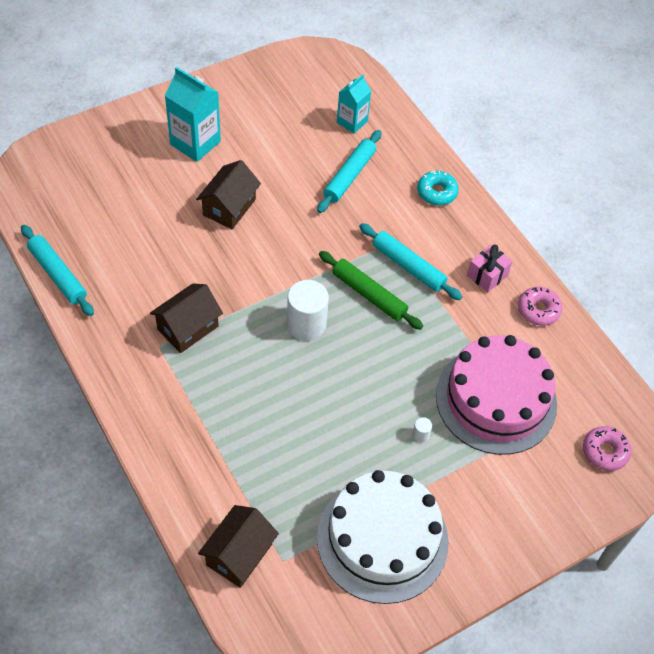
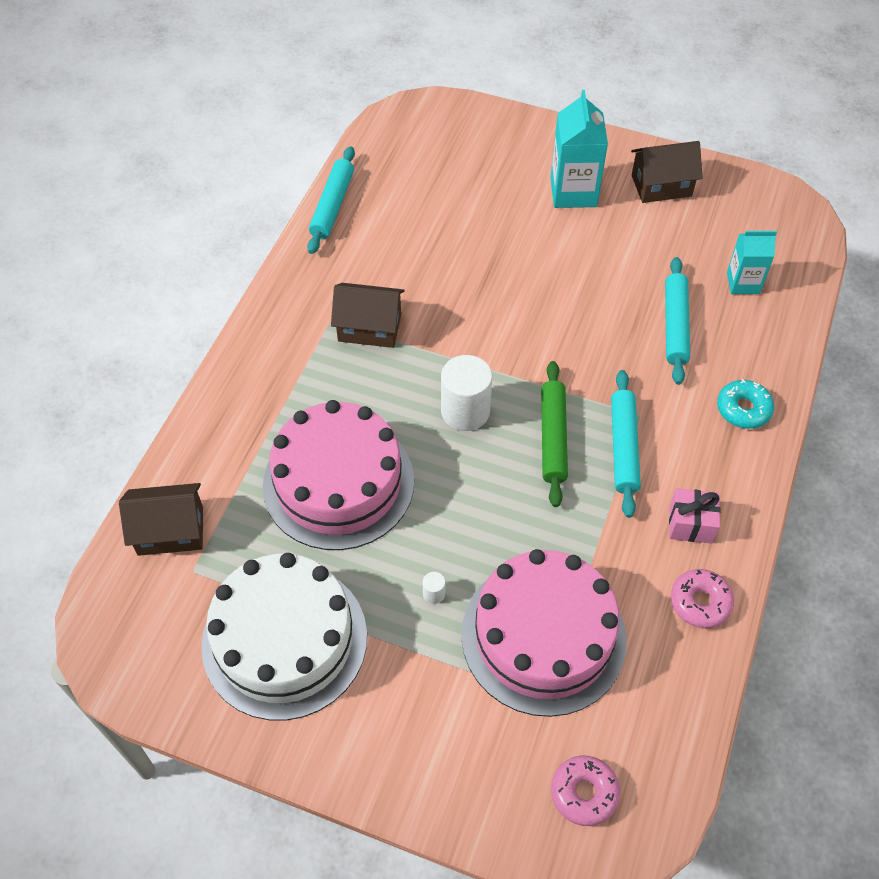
camera: 55 degrees right, 0 degrees up
(229, 207) = (531, 264): brown house -> brown house (661, 186)
(294, 430) = (338, 482): none -> pink cake
(349, 176) = (675, 325): turquoise rolling pin -> turquoise rolling pin turned 75 degrees counterclockwise

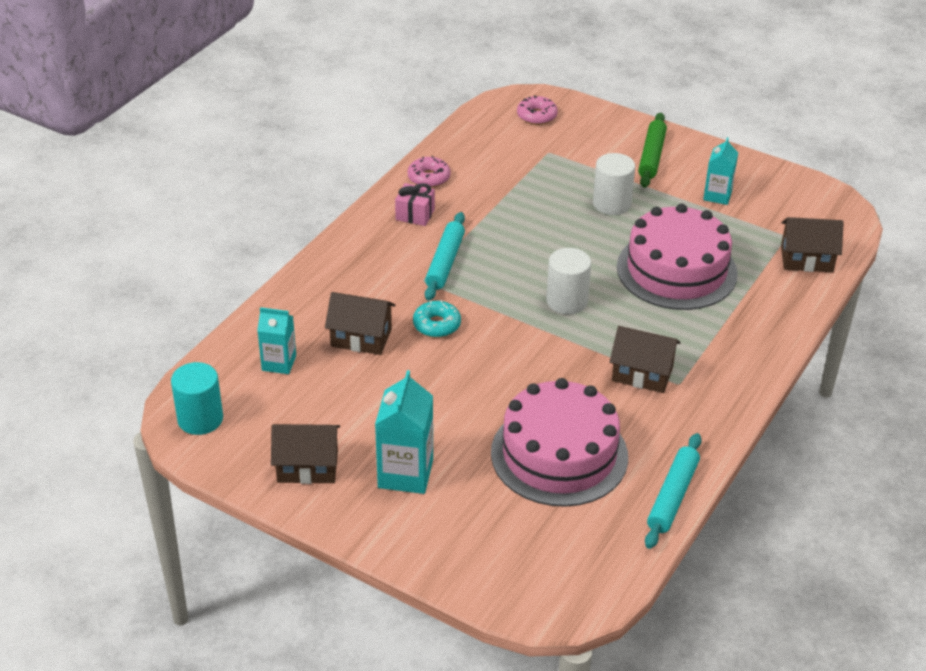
camera: 170 degrees left, 15 degrees down
(284, 640) = (717, 195): white cake -> turquoise carton
(434, 594) = (611, 204): white cylinder -> white cylinder, size x2.43
(543, 636) = (541, 176): pink cake -> pink cake (559, 454)
(553, 438) = (499, 275): green rolling pin -> green rolling pin (652, 156)
(675, 325) = (361, 338): turquoise rolling pin -> brown house
(743, 409) = (336, 273): turquoise donut -> turquoise donut (436, 325)
(781, 214) = (200, 419): none -> turquoise cylinder

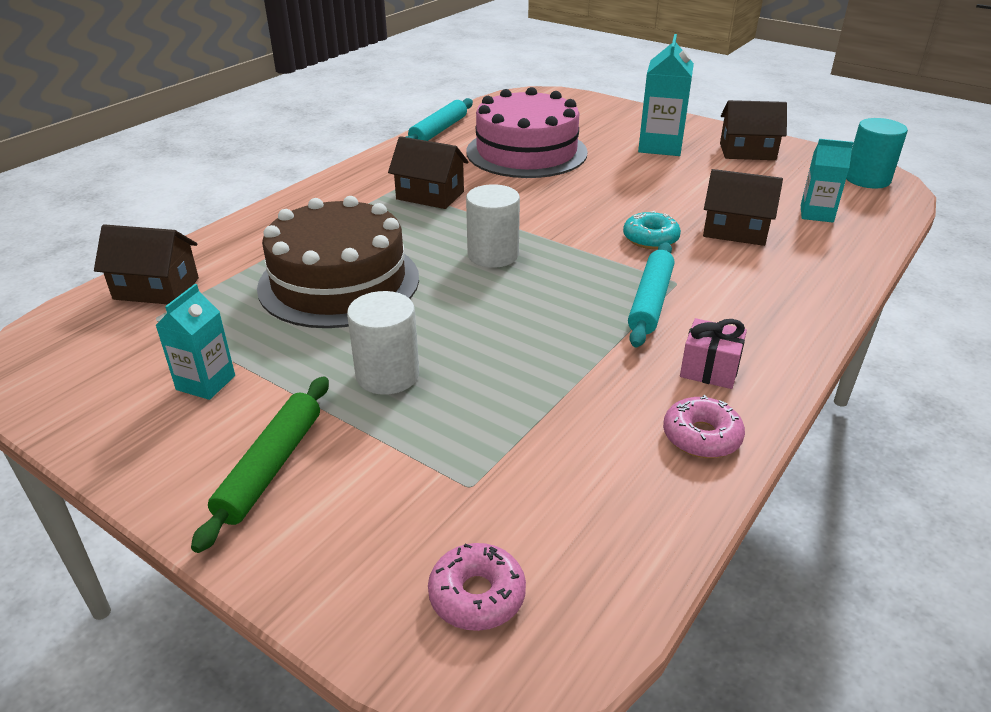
camera: 175 degrees left, 5 degrees down
(676, 270) = (339, 282): pink cake -> brown cake

